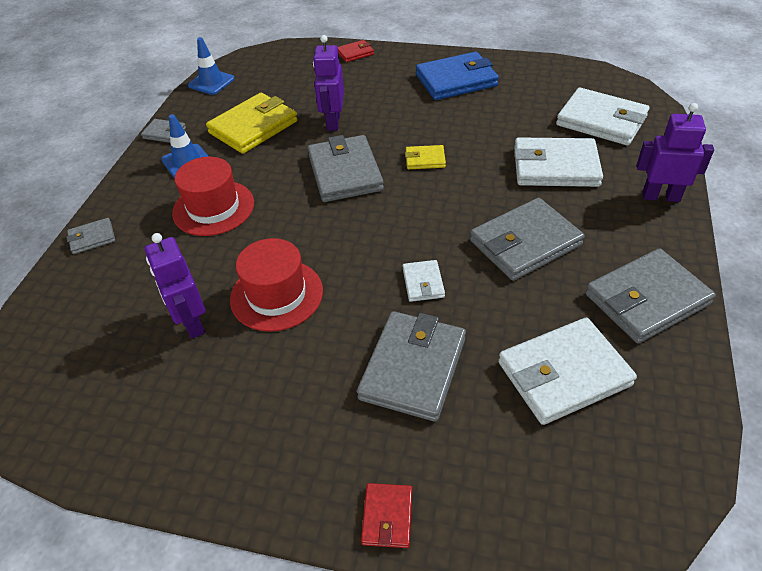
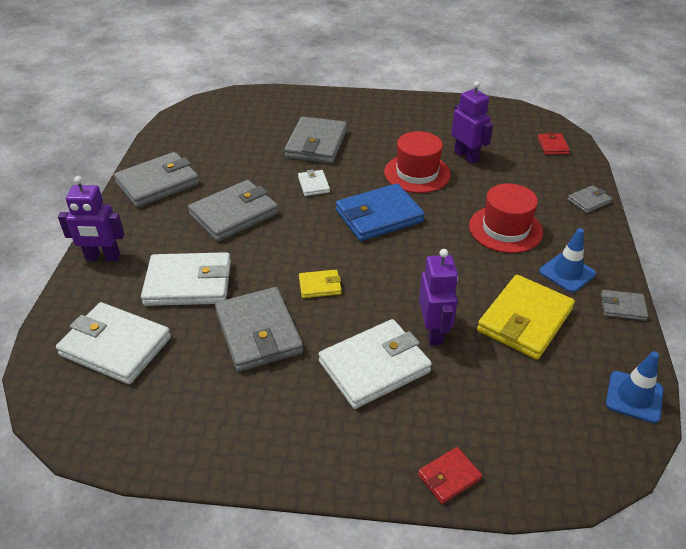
camera: 170 degrees right, 5 degrees down
(345, 172) = (398, 268): grey wallet -> grey wallet (258, 332)
(387, 517) = (323, 98): red wallet -> red wallet (552, 146)
(456, 80) = (285, 414): blue wallet -> blue wallet (379, 216)
(563, 374) = (226, 146): white wallet -> white wallet (374, 366)

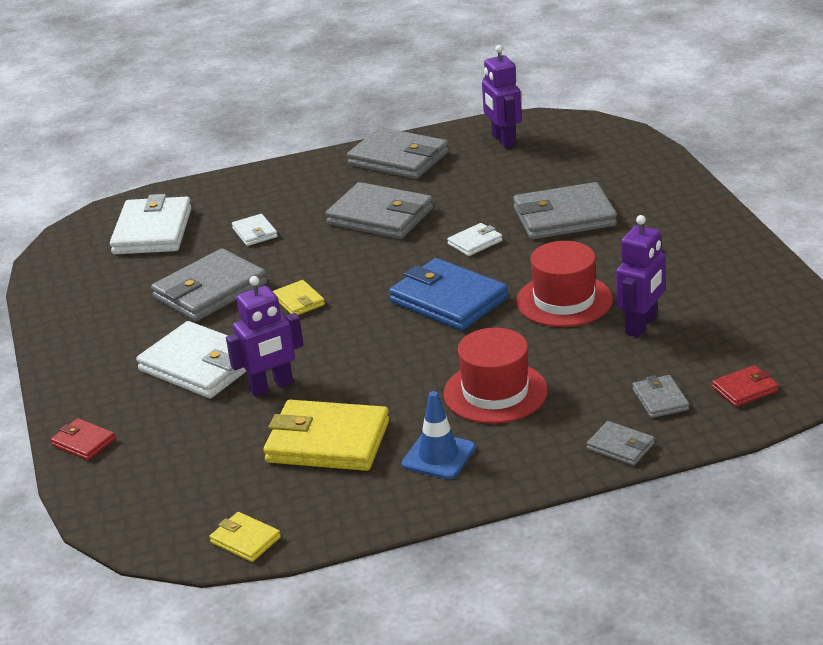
camera: 70 degrees right, 10 degrees down
(103, 257) = (262, 179): purple robot -> purple robot (503, 140)
(188, 283) = (255, 233): white wallet -> white wallet, size x0.49
(622, 307) = (399, 510): grey wallet -> grey wallet (660, 399)
(634, 397) = (245, 540): blue traffic cone -> yellow wallet

